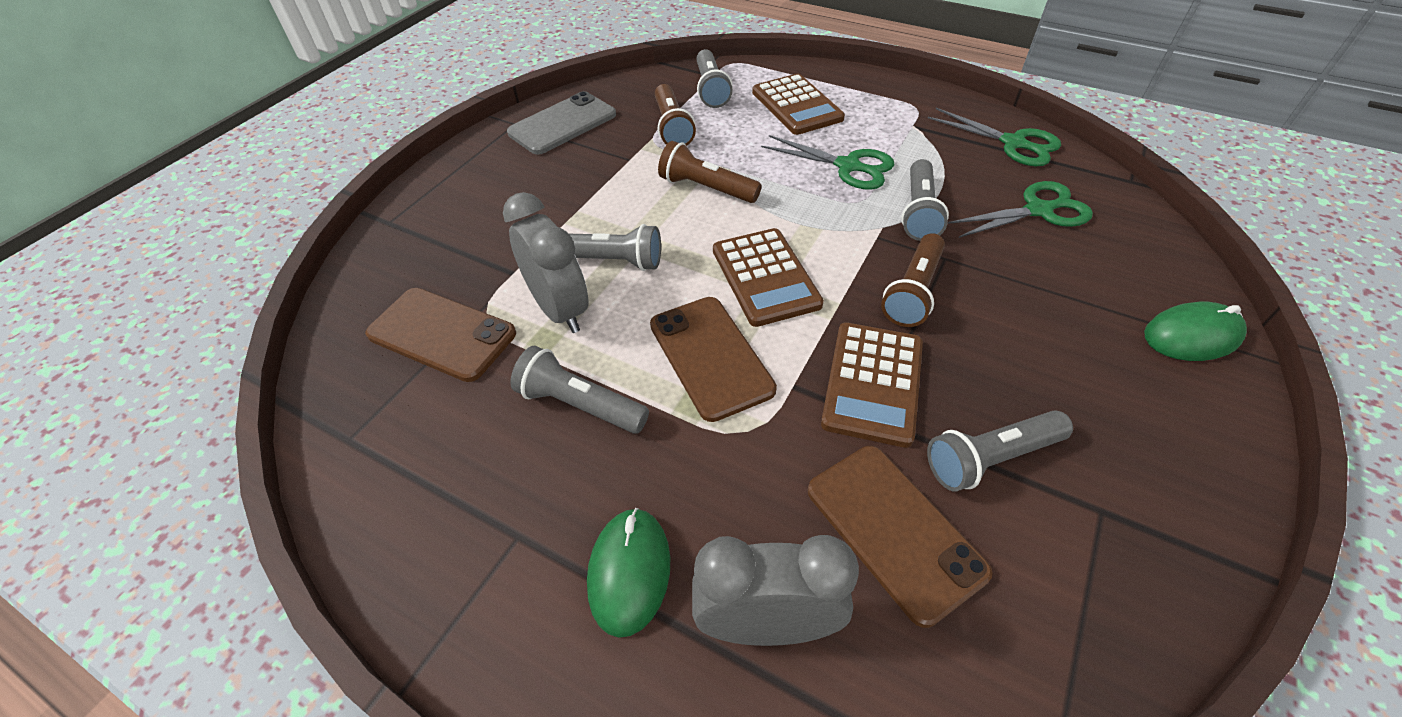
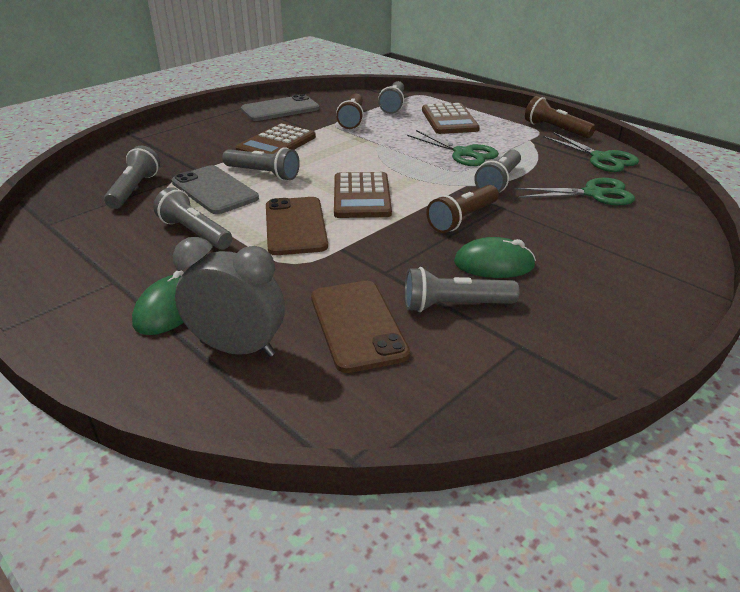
camera: 15 degrees right, 15 degrees down
(442, 334) = (134, 189): brown phone -> grey flashlight
(560, 309) = (214, 190): grey clock -> grey phone
(706, 188) = (353, 150): brown flashlight -> brown flashlight (555, 129)
(873, 383) = (398, 256): brown calculator -> brown calculator (276, 144)
(1192, 336) = (666, 274): green mouse -> green mouse (494, 264)

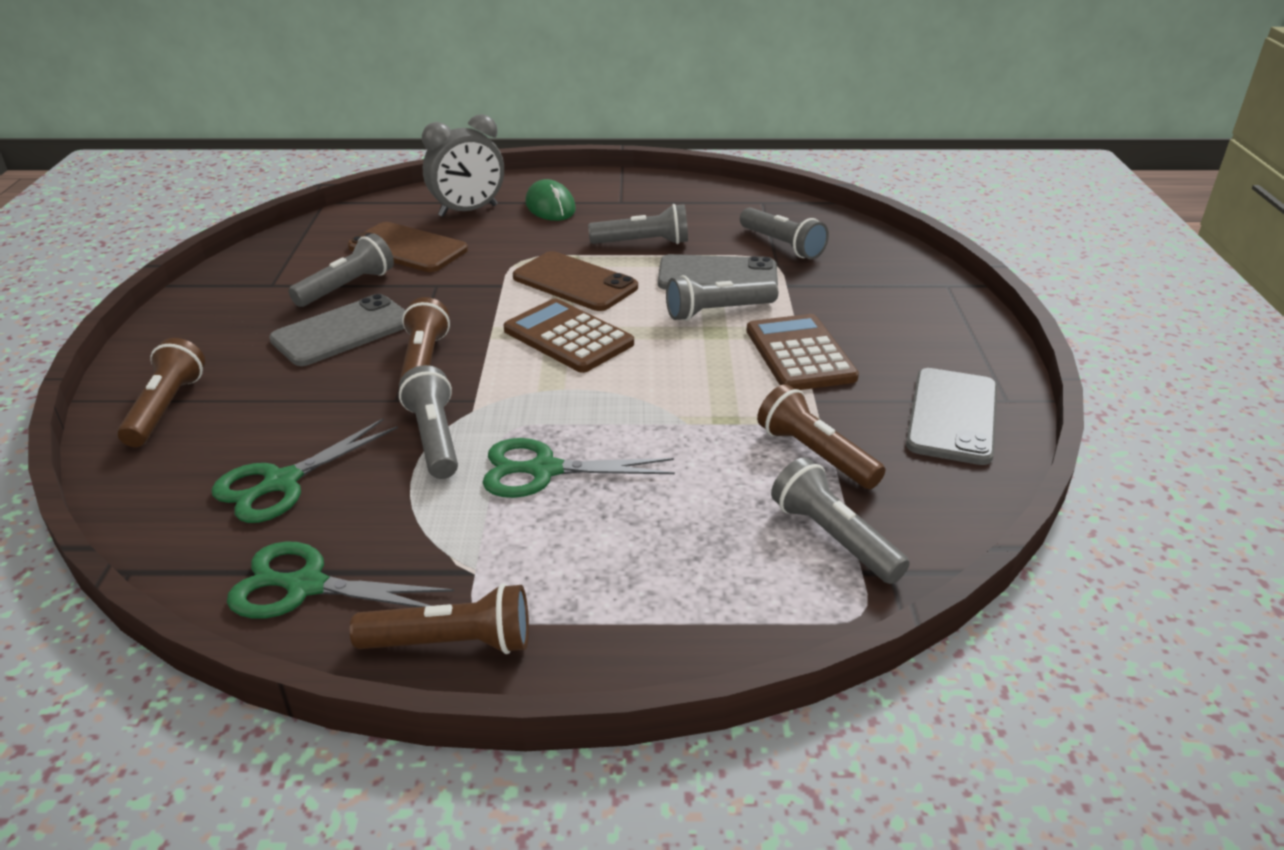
camera: 135 degrees right, 0 degrees up
(449, 120) = (676, 550): brown calculator -> none
(494, 264) = (343, 331): green mouse -> grey phone
(653, 261) = (166, 408): none -> brown flashlight

